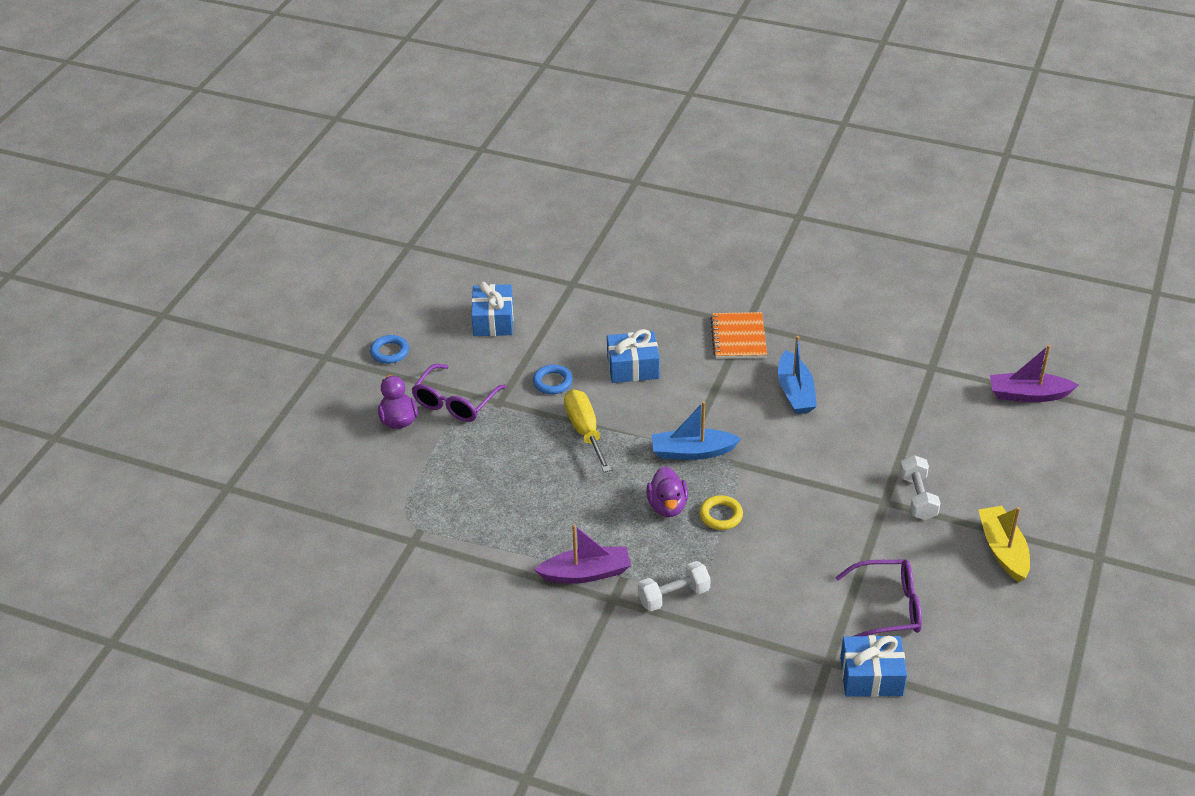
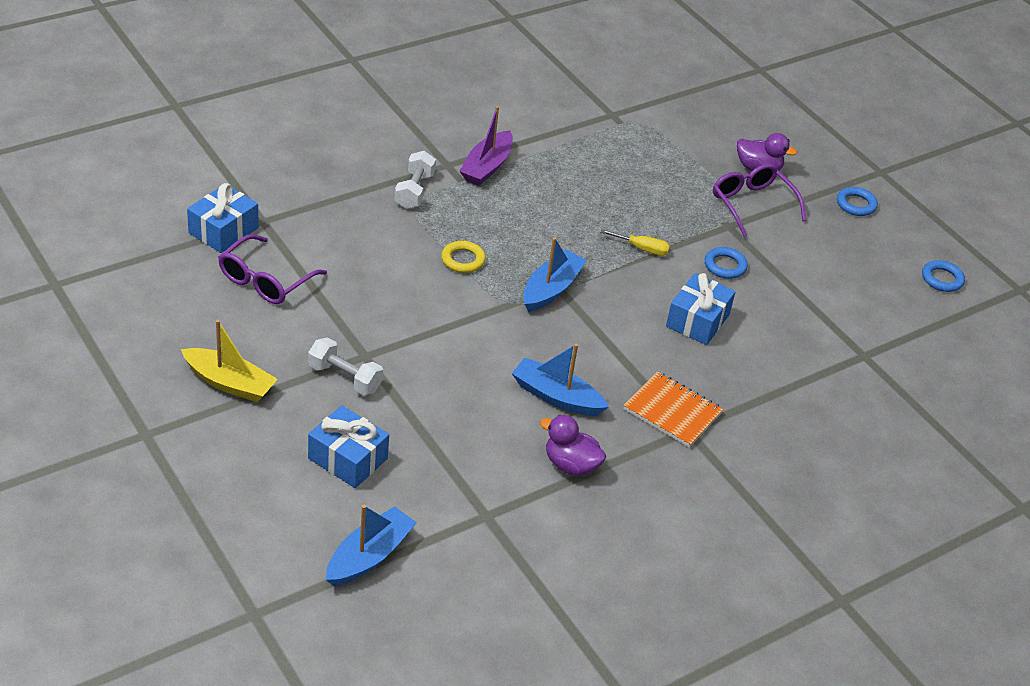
camera: 120 degrees right, 0 degrees up
(439, 281) = (942, 279): none -> blue ring
(493, 320) = (848, 279): blue gift -> blue gift (348, 458)
(585, 431) = (642, 249): yellow screwdriver -> yellow screwdriver, size x0.59
(667, 506) = (506, 240): purple duck -> purple duck (571, 465)
(1028, 395) = (369, 556): purple boat -> blue boat

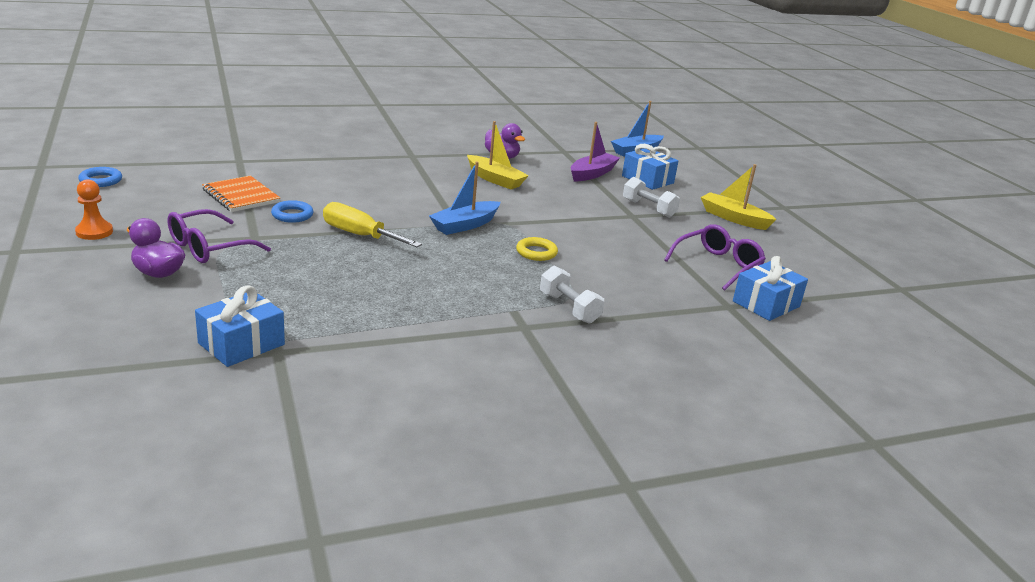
camera: 165 degrees left, 15 degrees down
(414, 191) = (569, 308): white dumbbell -> white dumbbell turned 60 degrees counterclockwise
(486, 167) = (479, 318): purple boat -> purple boat (592, 174)
(556, 397) = (495, 179): blue boat -> yellow boat
(642, 249) = (359, 235): yellow screwdriver -> yellow screwdriver, size x1.68
(672, 411) = (416, 163): orange notebook -> orange notebook (241, 196)
(697, 321) = (353, 193): blue gift -> blue gift (241, 344)
(752, 204) = (208, 248): purple glasses -> purple glasses turned 60 degrees clockwise
(856, 204) = (94, 232): blue ring -> orange pawn

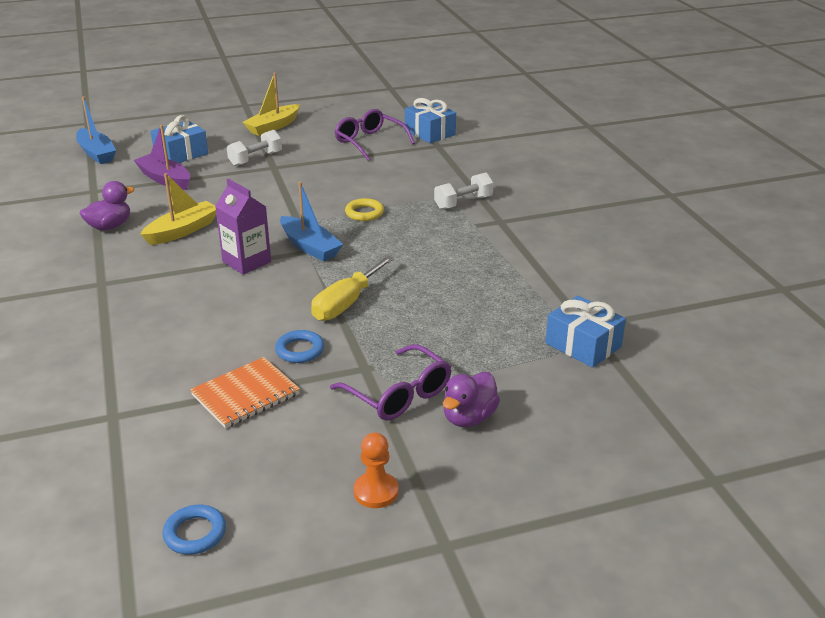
camera: 85 degrees left, 5 degrees up
(439, 200) = (246, 262): none -> purple carton

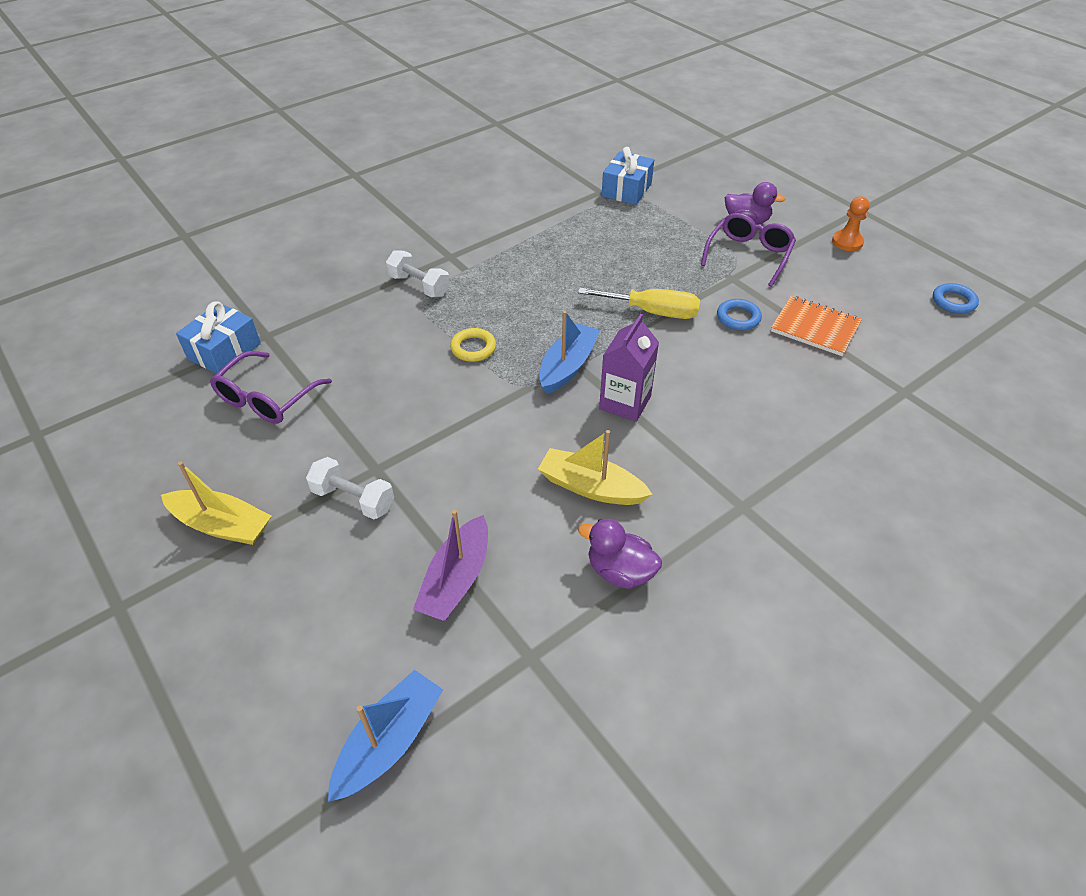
camera: 110 degrees left, 15 degrees up
(181, 154) = (359, 603): blue gift -> none

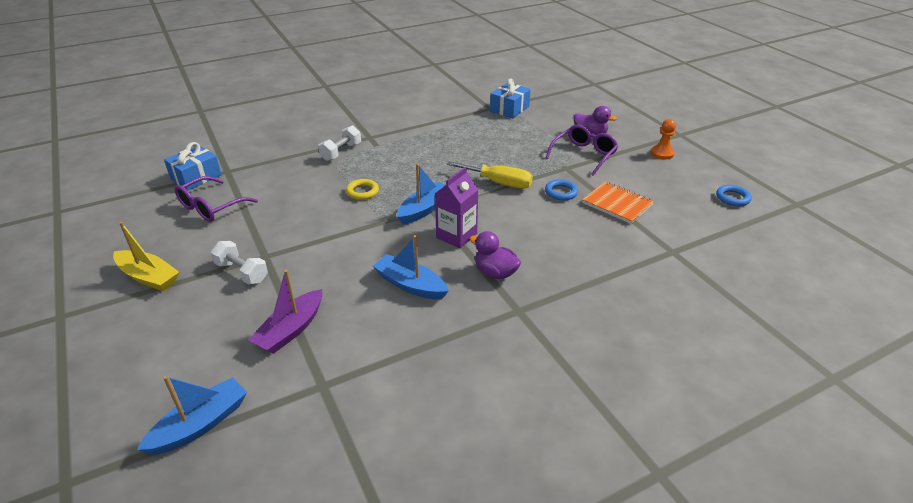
camera: 10 degrees right, 10 degrees down
(419, 285) = (341, 152): white dumbbell -> white dumbbell turned 75 degrees clockwise
(591, 487) = (410, 285): yellow boat -> blue boat
(620, 571) = (410, 340): purple duck -> purple duck (495, 272)

